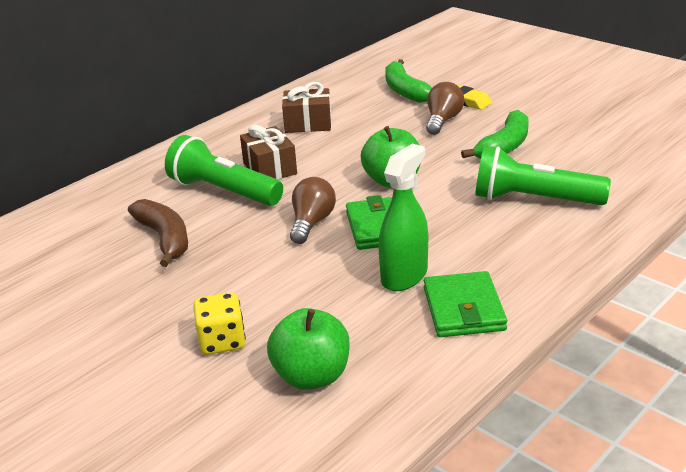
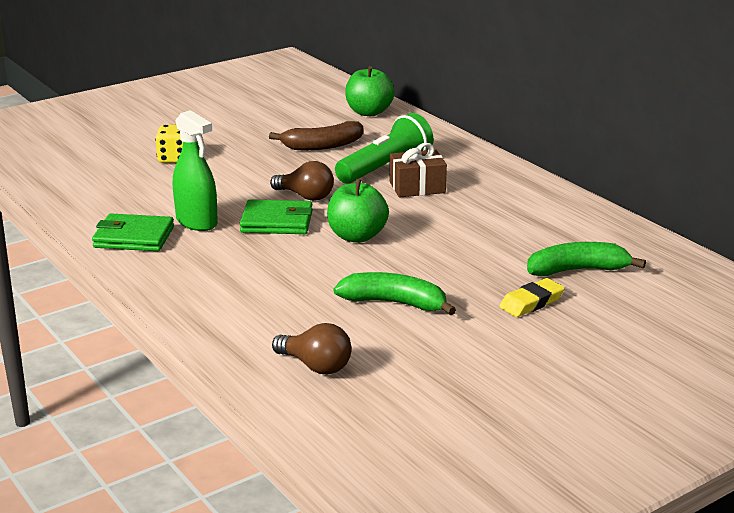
camera: 100 degrees right, 5 degrees down
(308, 124) = (508, 210): brown gift -> none
(312, 376) = (112, 181): green apple -> green apple (369, 112)
(443, 120) = (480, 280): brown light bulb -> brown light bulb (316, 366)
(504, 146) = (394, 303): green banana -> green banana turned 150 degrees clockwise
(534, 199) = (271, 297): green flashlight -> none

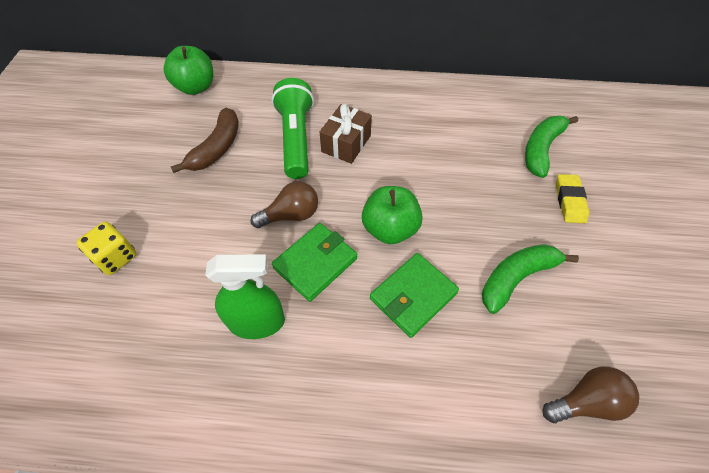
camera: 50 degrees left, 30 degrees up
(134, 237) = (235, 396): green wallet -> green wallet (413, 296)

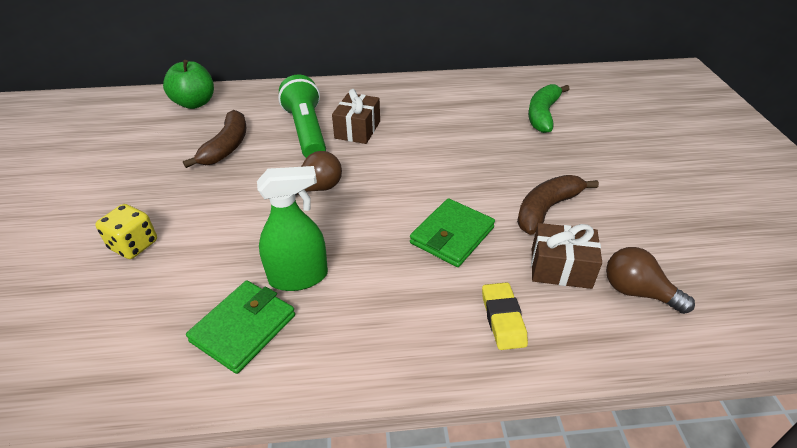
camera: 10 degrees left, 15 degrees down
(315, 263) = (348, 223): green wallet -> green wallet (243, 328)
(390, 229) = (416, 188): green apple -> none
(513, 357) = (560, 268): none -> brown gift
(516, 278) = (547, 209): green banana -> brown banana
(569, 201) = (579, 148): yellow eraser -> yellow eraser (503, 319)
(586, 401) = (637, 292): brown light bulb -> brown light bulb turned 120 degrees counterclockwise

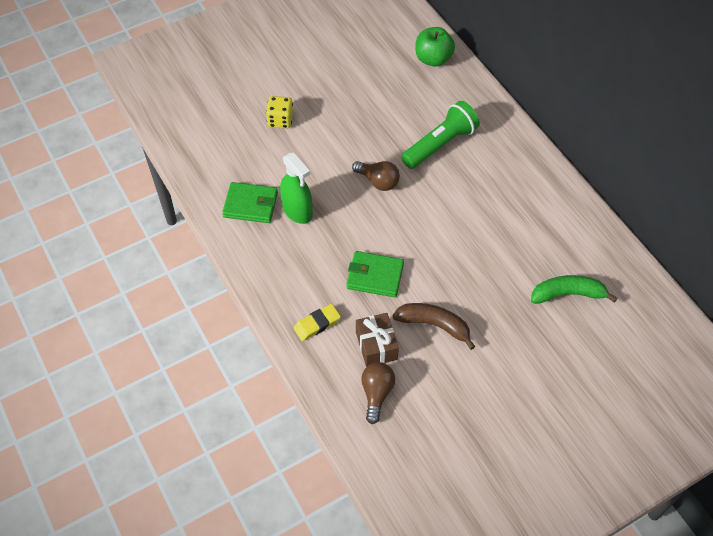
camera: 65 degrees right, 15 degrees up
(226, 147) = (393, 109): brown banana -> none
(357, 130) = (462, 174): brown gift -> none

